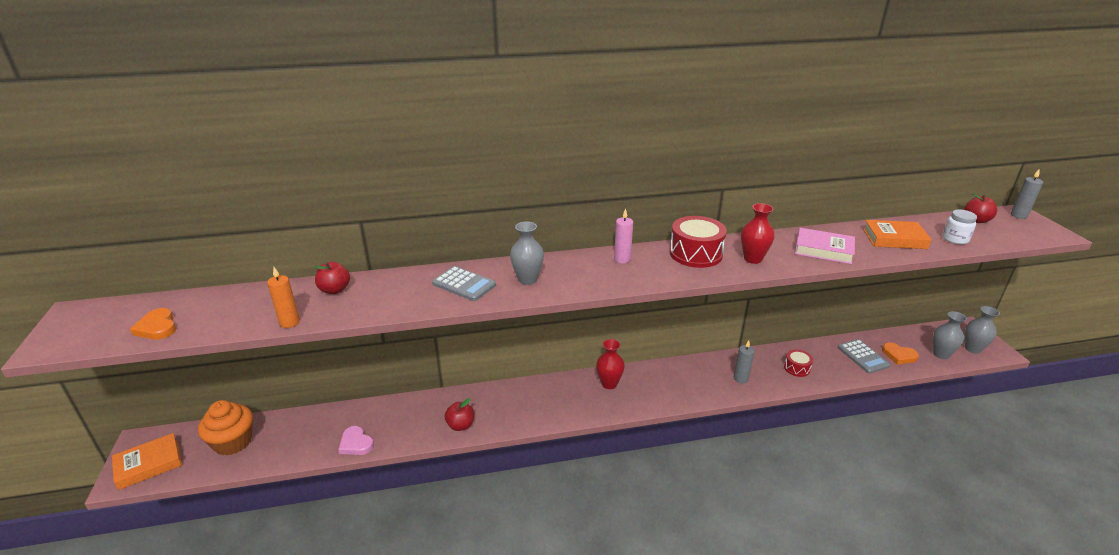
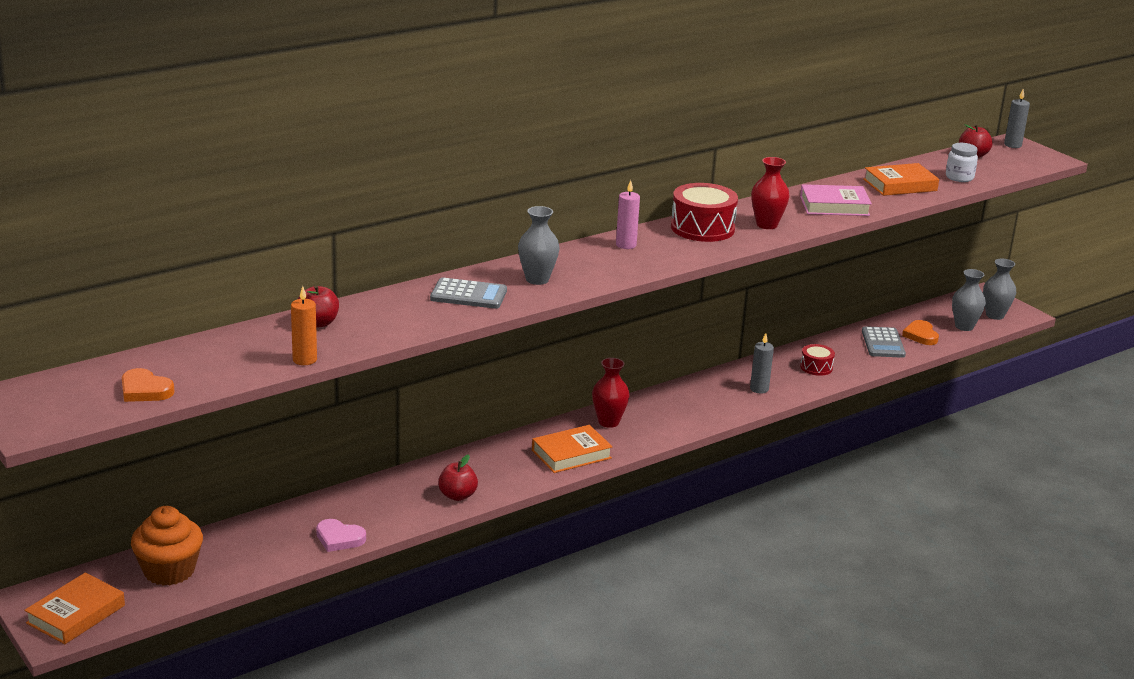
camera: 25 degrees left, 5 degrees down
(564, 407) = (571, 454): none -> orange book
(863, 357) = (883, 343): grey calculator -> grey calculator turned 45 degrees clockwise
(899, 355) = (920, 335): orange heart -> orange heart turned 75 degrees clockwise

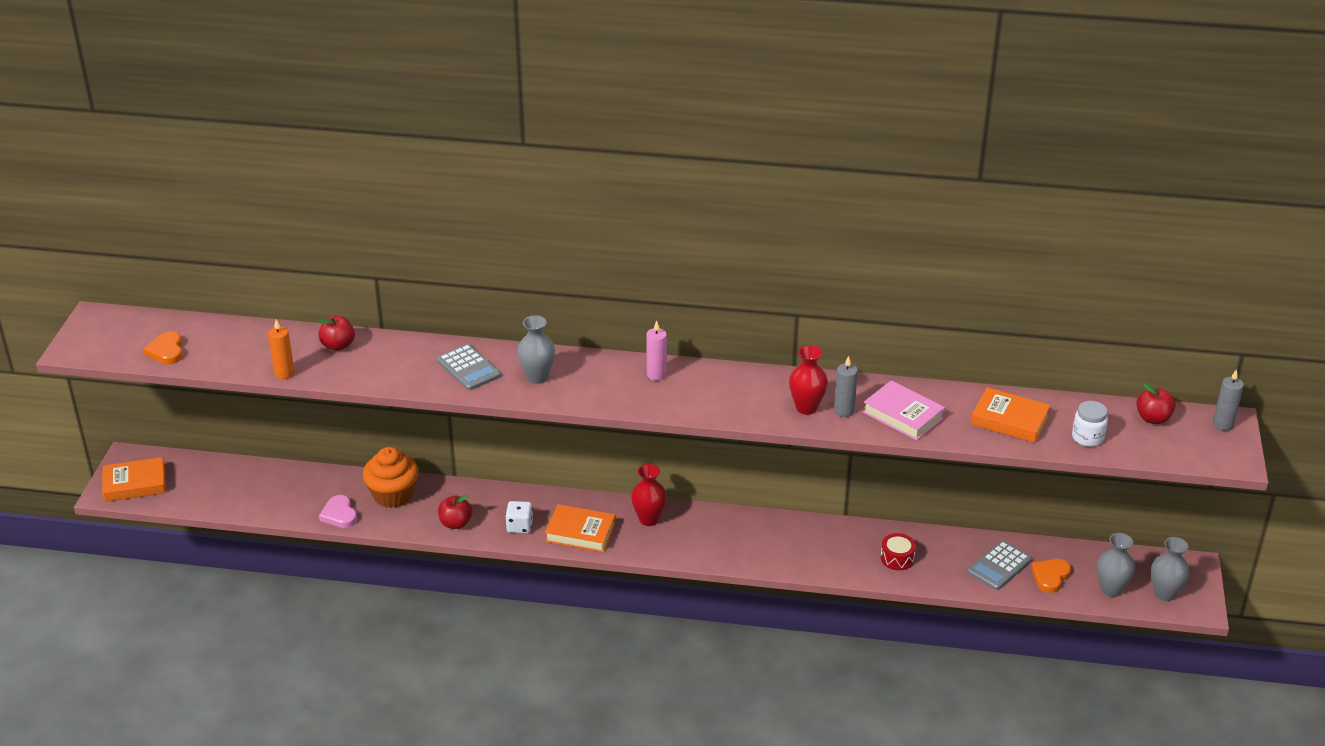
camera: 45 degrees right, 10 degrees up
(169, 571) = (218, 482): orange cupcake -> orange cupcake (393, 495)
(515, 473) = (520, 526): none -> white dice
(702, 228) = (746, 386): red drum -> none
(759, 389) = (814, 553): grey candle -> grey candle (844, 411)

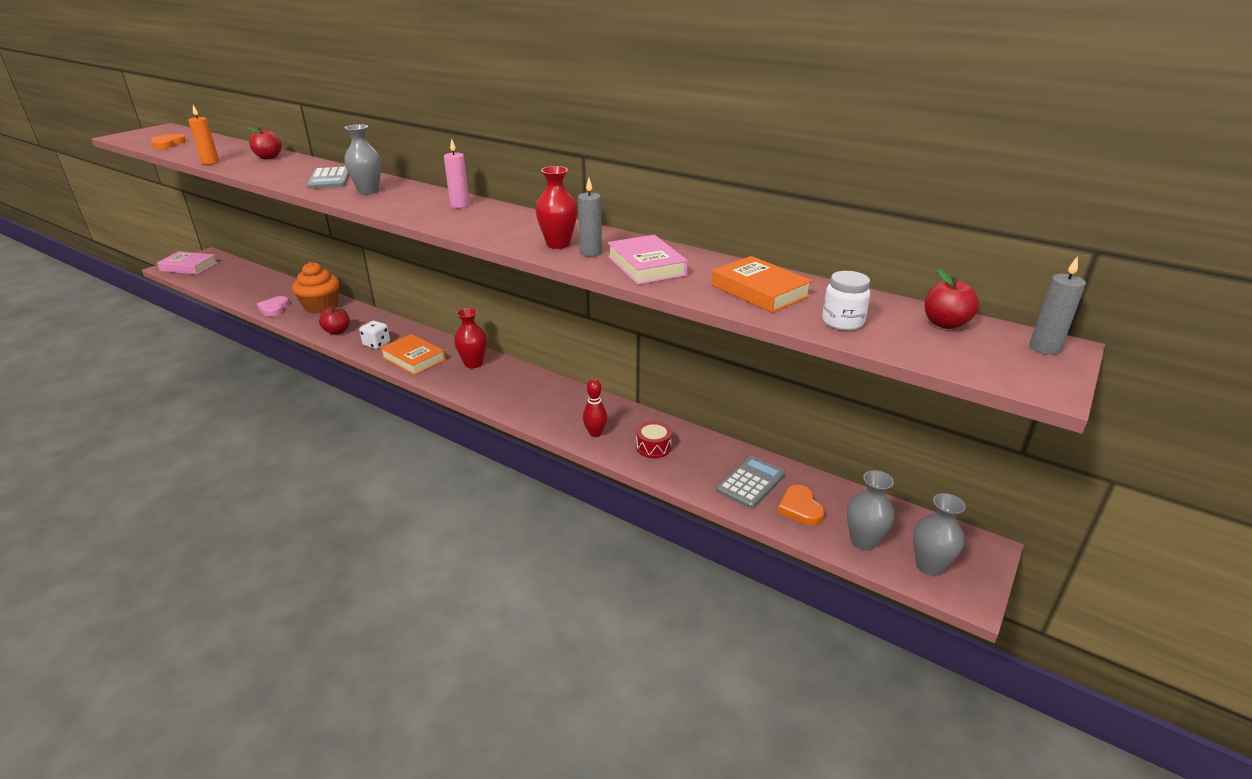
camera: 25 degrees right, 5 degrees down
(135, 484) = (189, 267): orange book -> pink book
(836, 561) = (595, 433): none -> red bowling pin
(999, 566) = (751, 483): grey calculator -> grey calculator turned 150 degrees clockwise
(1050, 576) = (800, 508): orange heart -> orange heart turned 75 degrees counterclockwise

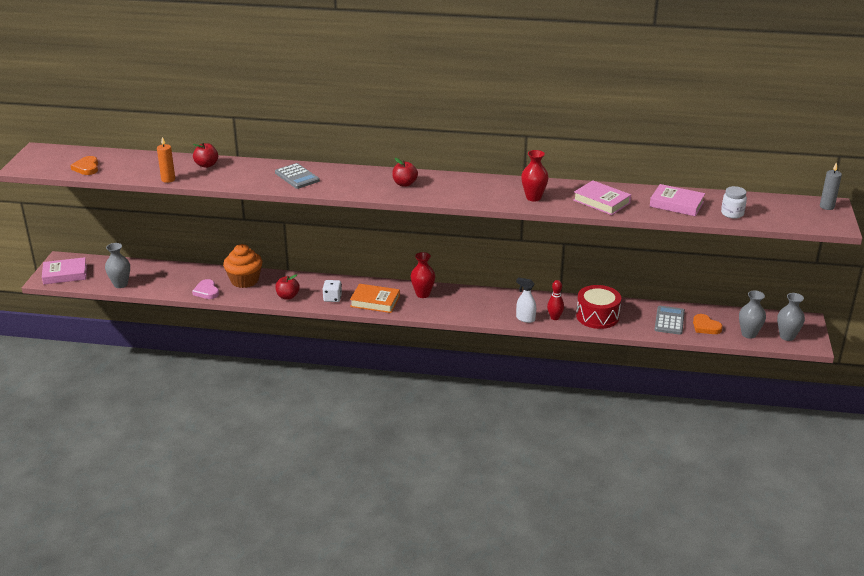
camera: 25 degrees left, 0 degrees up
(368, 191) = (345, 181): grey vase -> grey vase (120, 284)
(460, 205) = (428, 180): pink candle -> none
(557, 424) = (525, 319): none -> white spray bottle
(590, 252) = (560, 199): grey candle -> none
(653, 447) = (597, 316): red drum -> red drum, size x1.80
(759, 291) = (676, 204): orange book -> pink book
(945, 324) = (777, 203): red apple -> red apple (404, 184)

